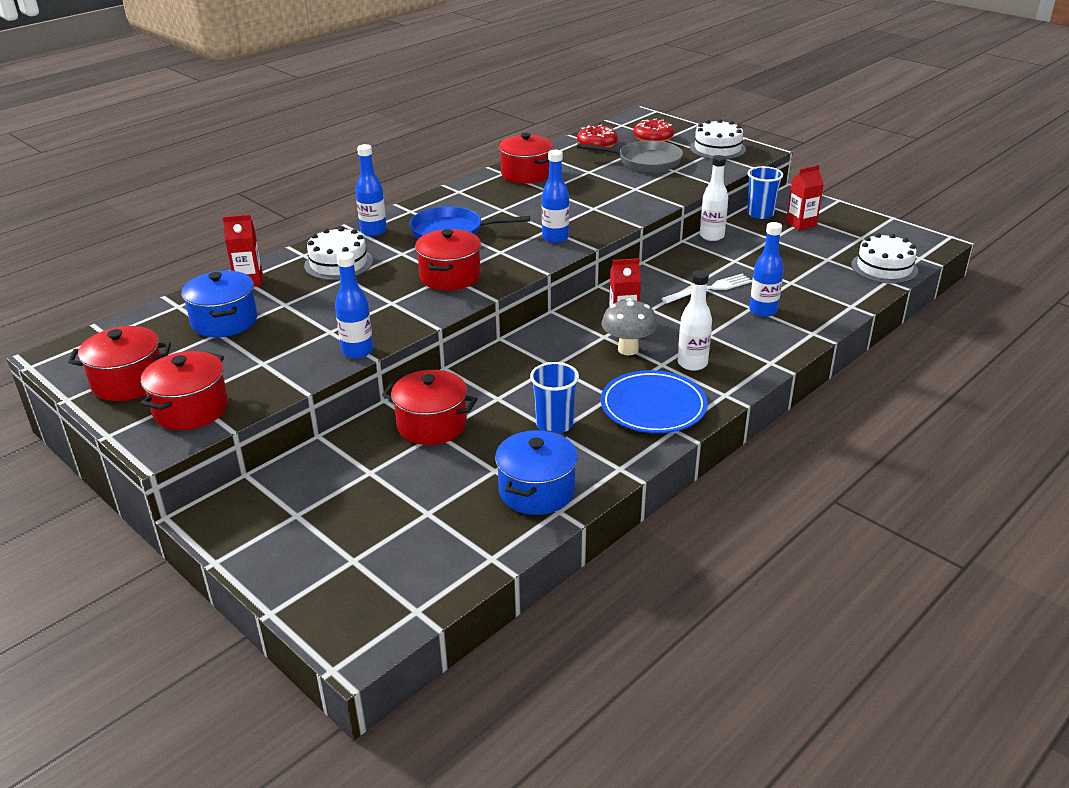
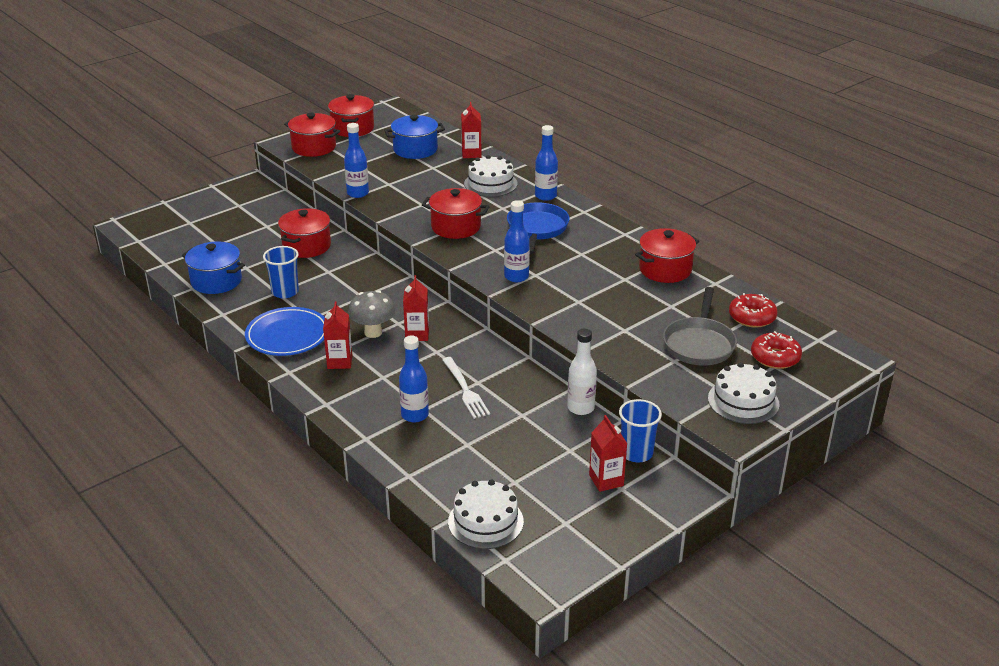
camera: 95 degrees right, 0 degrees up
(692, 364) = (340, 362): white bottle -> red carton

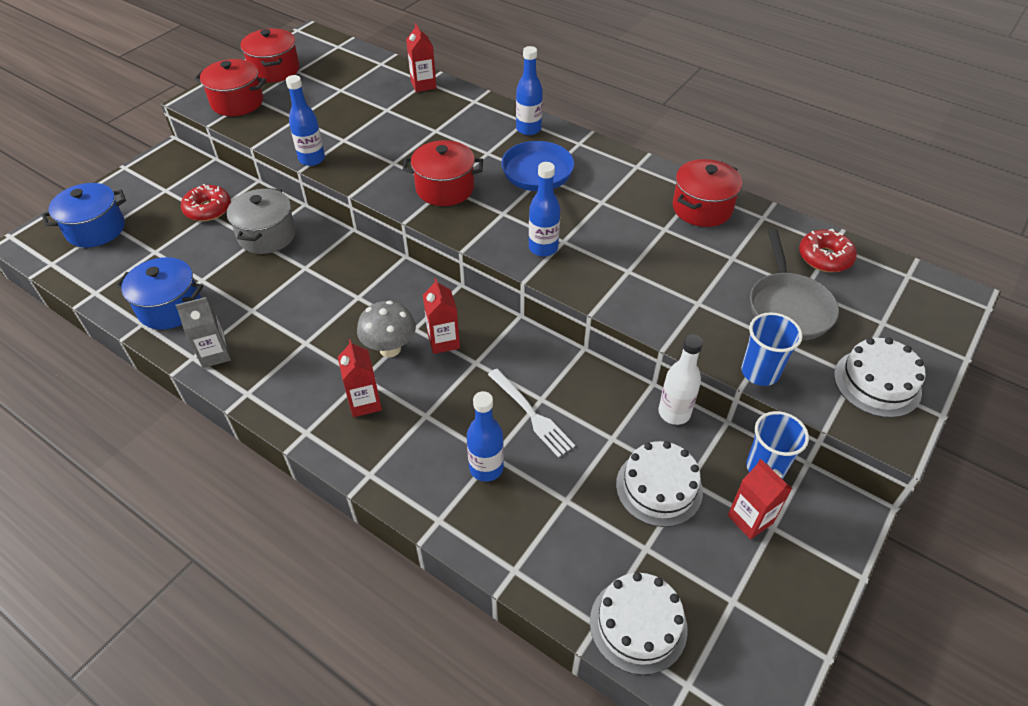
camera: 15 degrees left, 15 degrees up
(239, 315) = (215, 354): none -> grey carton
(285, 292) = (262, 308): blue cup -> blue cup (760, 372)
(287, 335) = (286, 375): blue plate -> none
(306, 246) = (267, 235): red pot -> grey pot
(415, 149) = (357, 88): blue pot -> blue pot (96, 229)
(490, 184) = (461, 122): white cake -> white cake (659, 487)
(775, 357) = (877, 310): red donut -> red donut (208, 209)

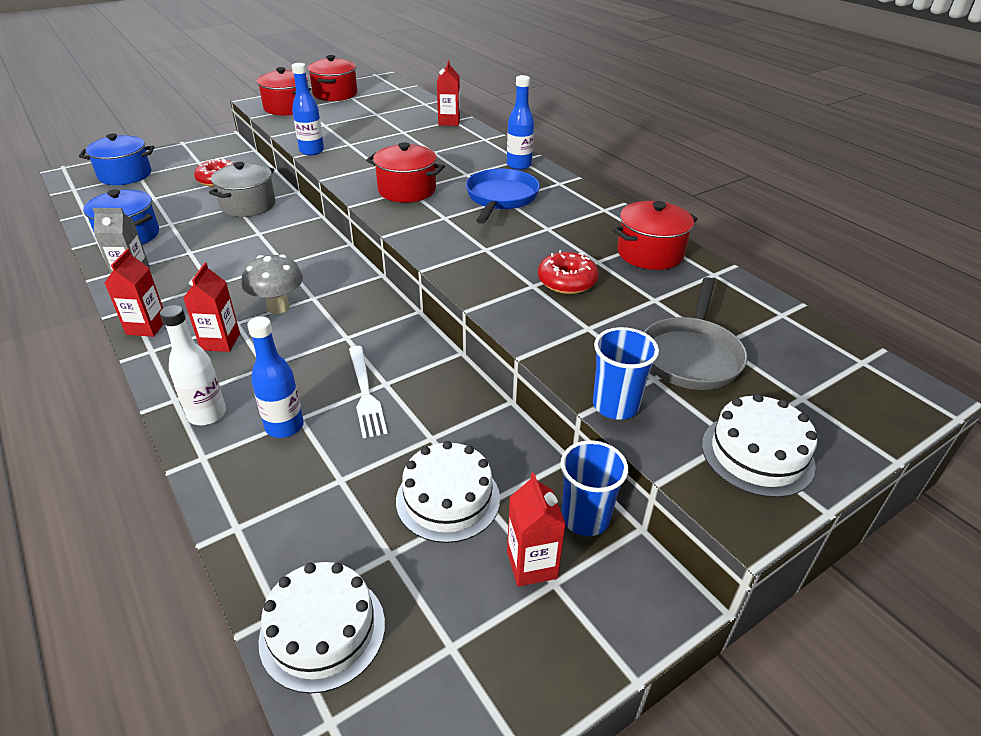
camera: 20 degrees right, 10 degrees down
(443, 341) = (330, 313): red carton -> red carton (146, 327)
(543, 248) = (461, 250): blue bottle -> none
(674, 413) = (515, 434): white bottle -> white bottle (207, 414)
(824, 257) = (764, 322): red donut -> red donut (567, 281)

